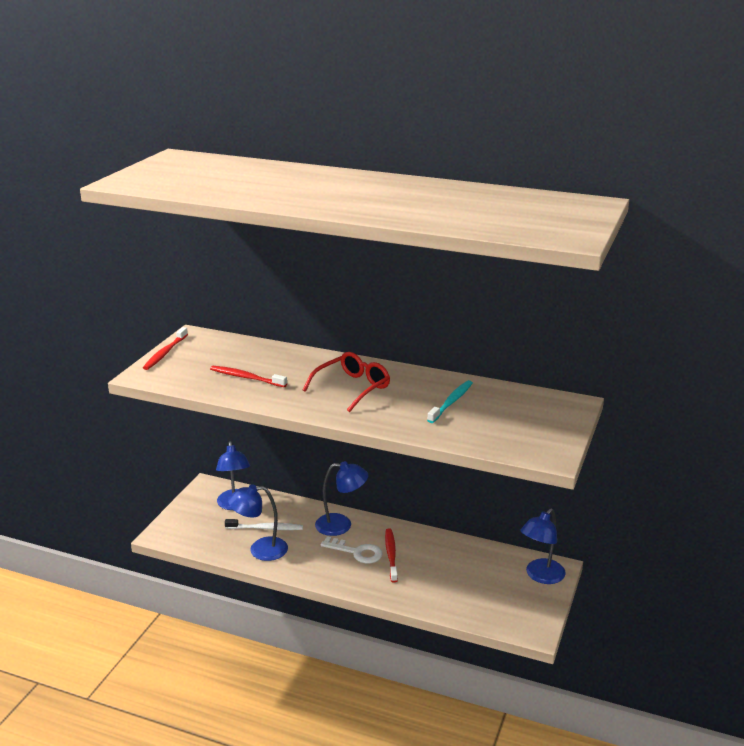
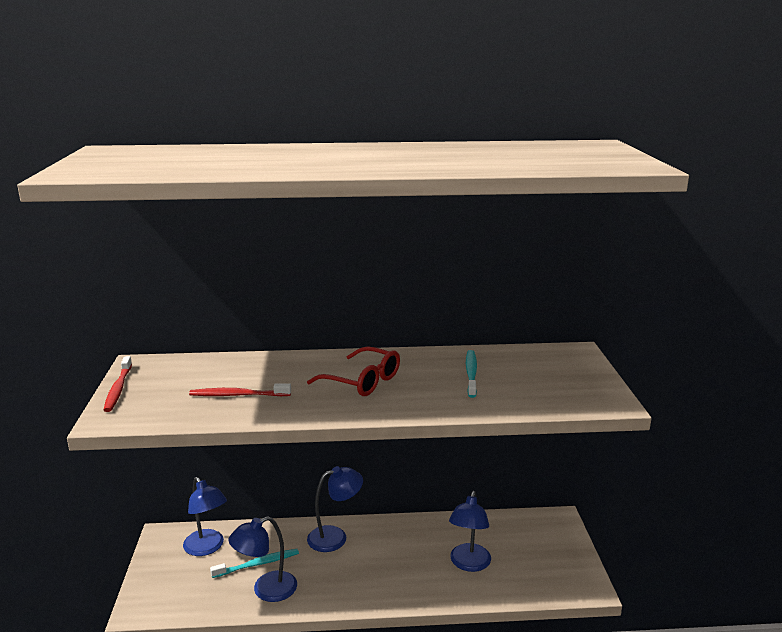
camera: 25 degrees left, 5 degrees down
(266, 528) = (258, 564): white toothbrush -> turquoise toothbrush
(352, 388) = (362, 381): red glasses -> red glasses turned 105 degrees clockwise
(356, 552) = (369, 561): white key -> none
(391, 555) = (405, 553): red toothbrush -> none
(540, 576) = (553, 531): blue lamp -> blue lamp (468, 564)

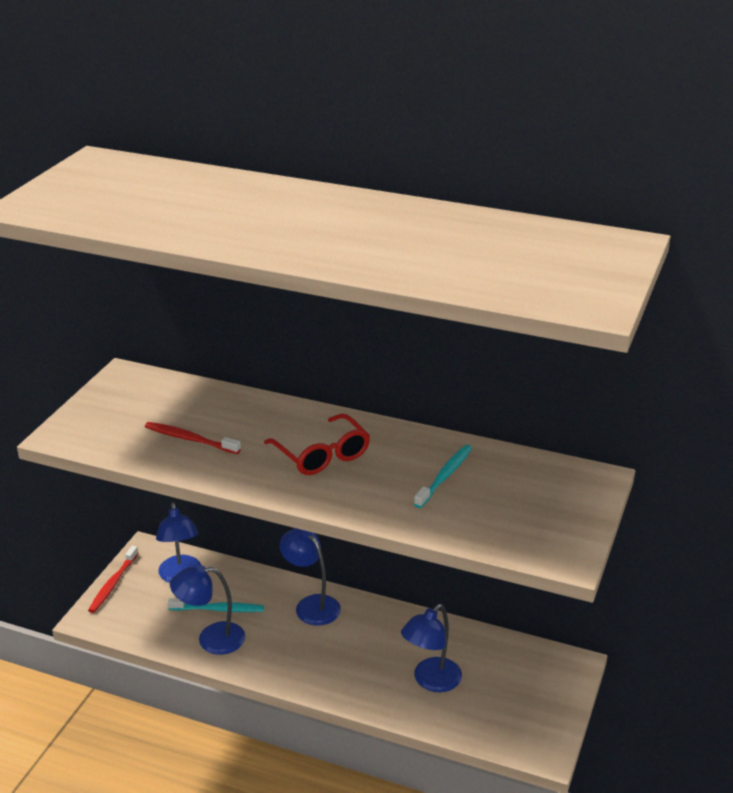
camera: 25 degrees right, 10 degrees up
(118, 389) = (89, 402): red toothbrush -> red toothbrush (113, 584)
(335, 537) = (311, 605): blue lamp -> blue lamp turned 135 degrees counterclockwise

